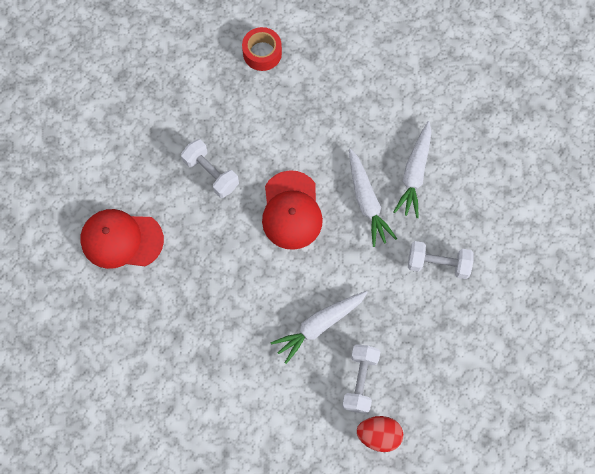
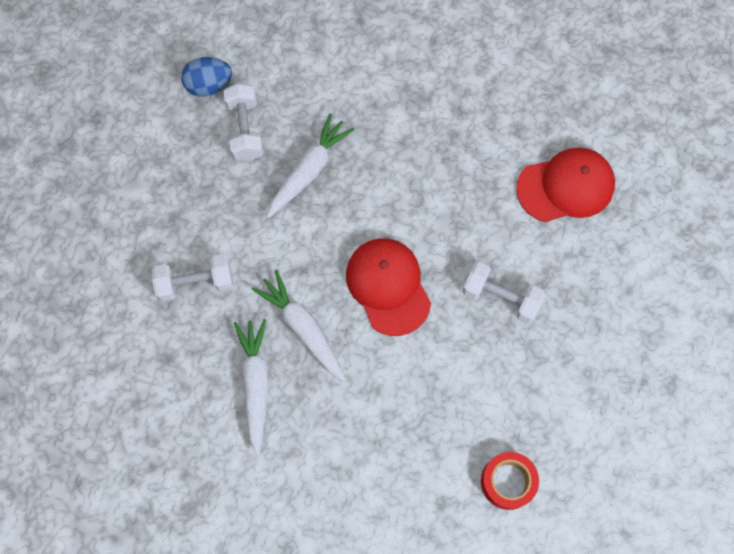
camera: 160 degrees right, 0 degrees up
(379, 435) = (209, 85): red egg -> blue egg

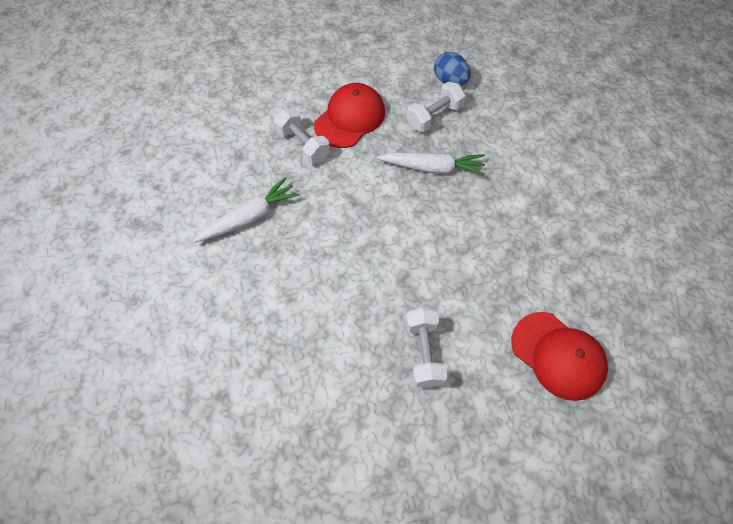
camera: 60 degrees right, 10 degrees down
(303, 328) = (309, 225): white carrot -> none
(388, 286) = (378, 264): red cap -> red cap (350, 118)
(507, 482) = (266, 442): red tape -> none

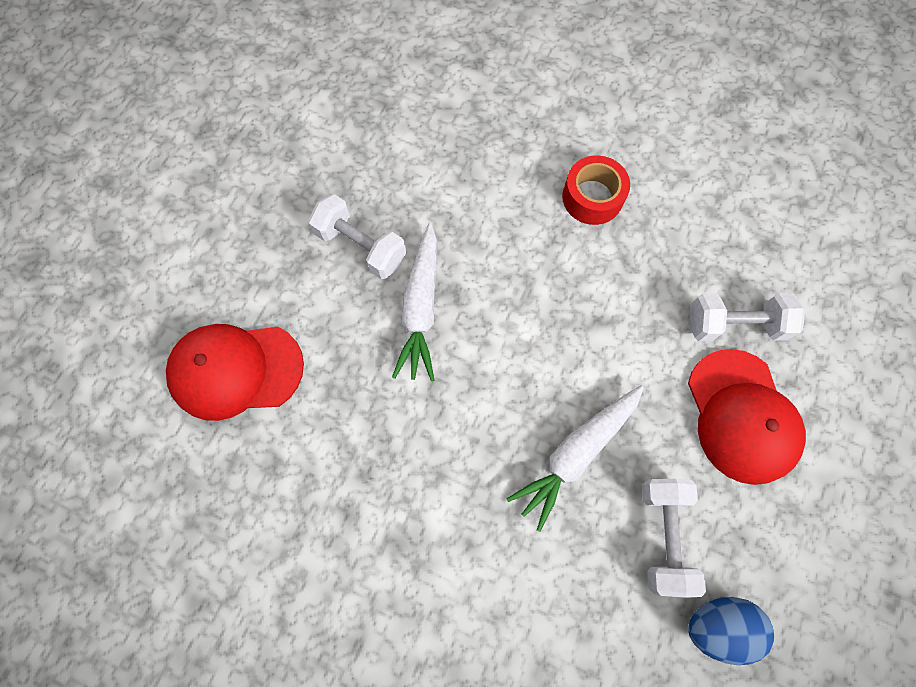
camera: 130 degrees right, 10 degrees up
(249, 217) = (663, 199): white carrot -> white carrot (421, 308)
(278, 252) = (592, 197): none -> red tape

